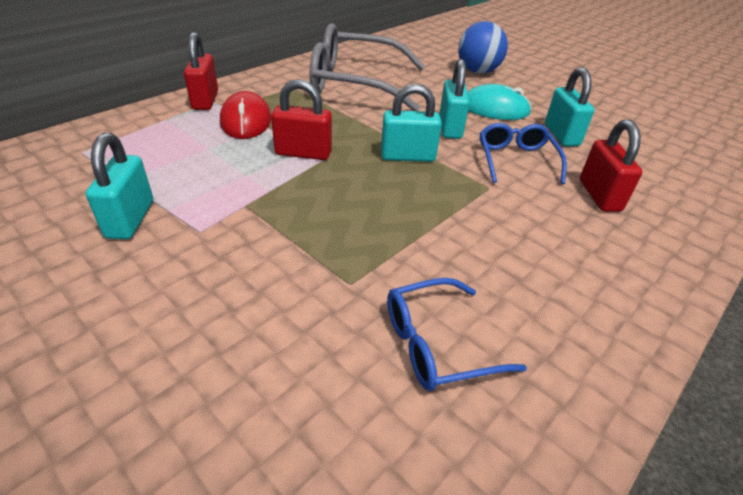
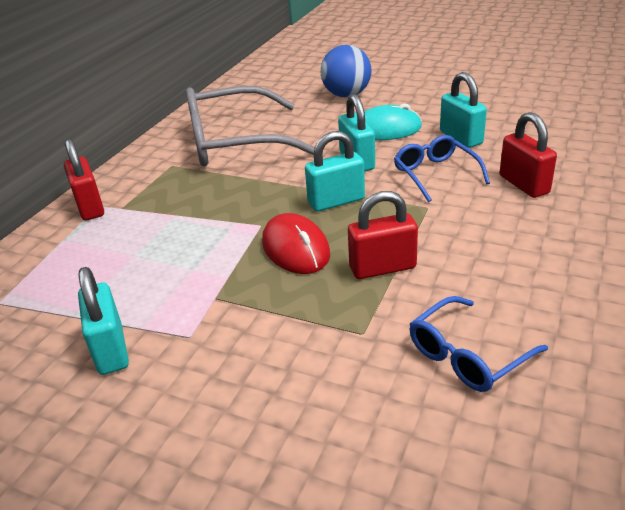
camera: 15 degrees left, 5 degrees down
(246, 121) = (150, 215): red mouse -> red mouse (295, 249)
(303, 153) = (234, 230): red padlock -> red padlock (382, 268)

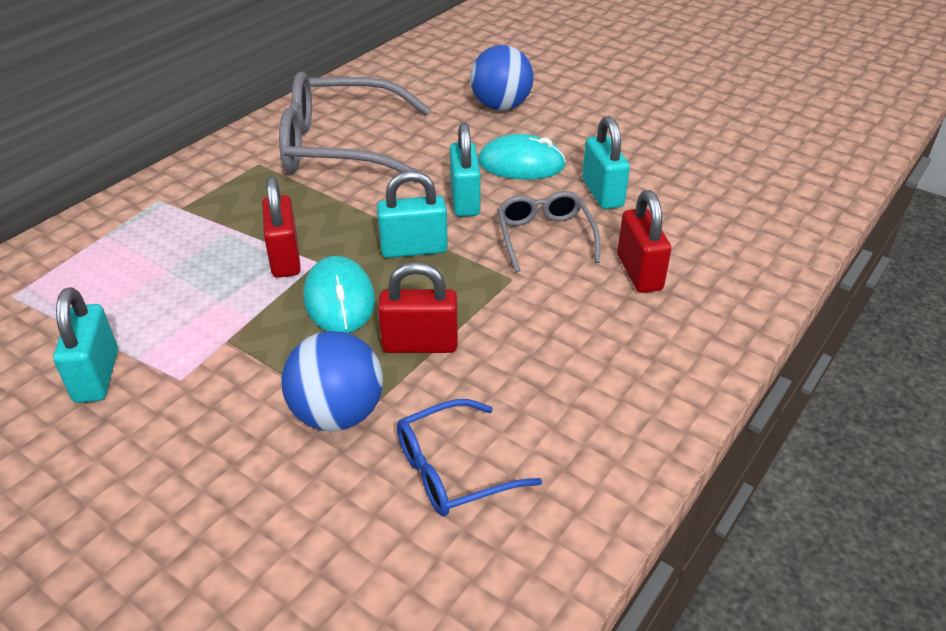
camera: 10 degrees right, 5 degrees up
(90, 207) = (149, 200): red padlock -> red padlock (285, 258)
(295, 249) = (339, 299): red mouse -> turquoise mouse
(344, 334) = (338, 414): none -> blue ball
(435, 174) = (544, 237): blue glasses -> grey glasses

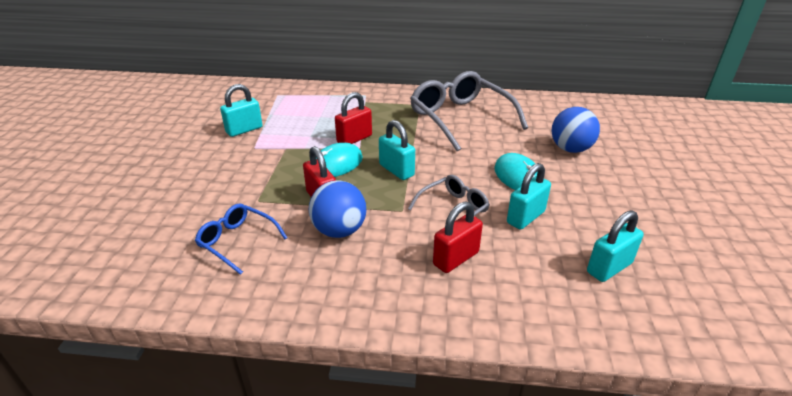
camera: 60 degrees right, 5 degrees down
(338, 414) = (256, 194): blue ball -> blue ball (339, 231)
(465, 200) = (457, 170): turquoise padlock -> turquoise padlock (609, 268)

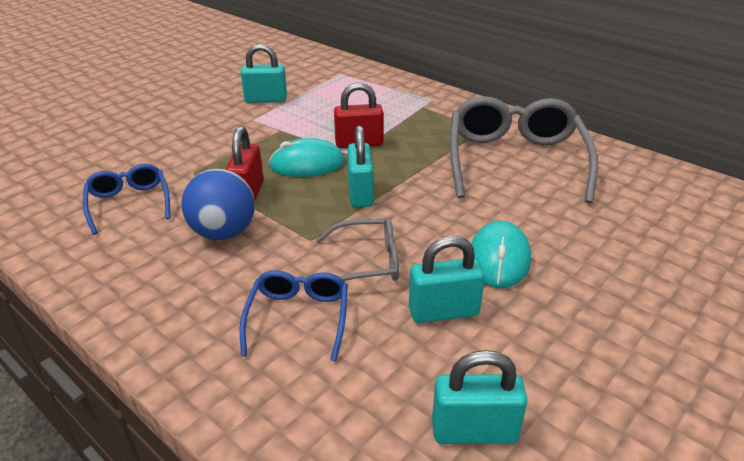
camera: 35 degrees right, 0 degrees up
(456, 258) = (298, 318): red padlock -> blue glasses
(570, 149) = (626, 253): blue ball -> none

